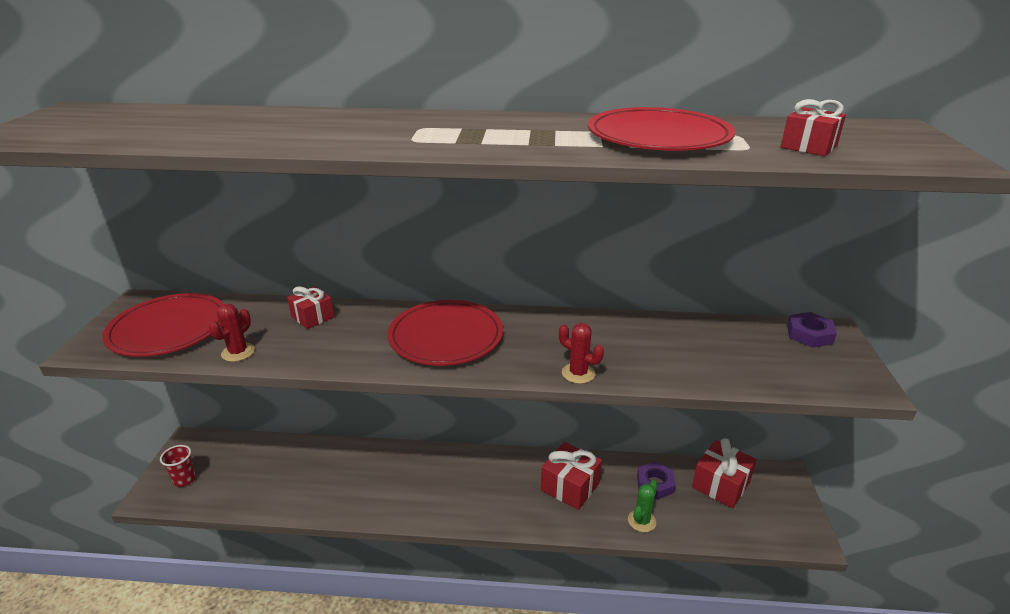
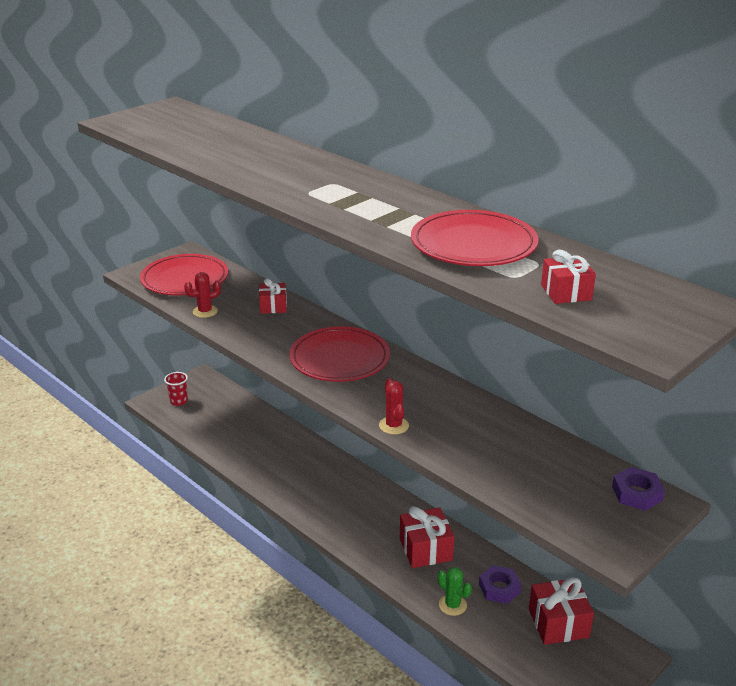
camera: 40 degrees right, 0 degrees up
(641, 521) = (452, 605): green cactus -> green cactus turned 60 degrees clockwise

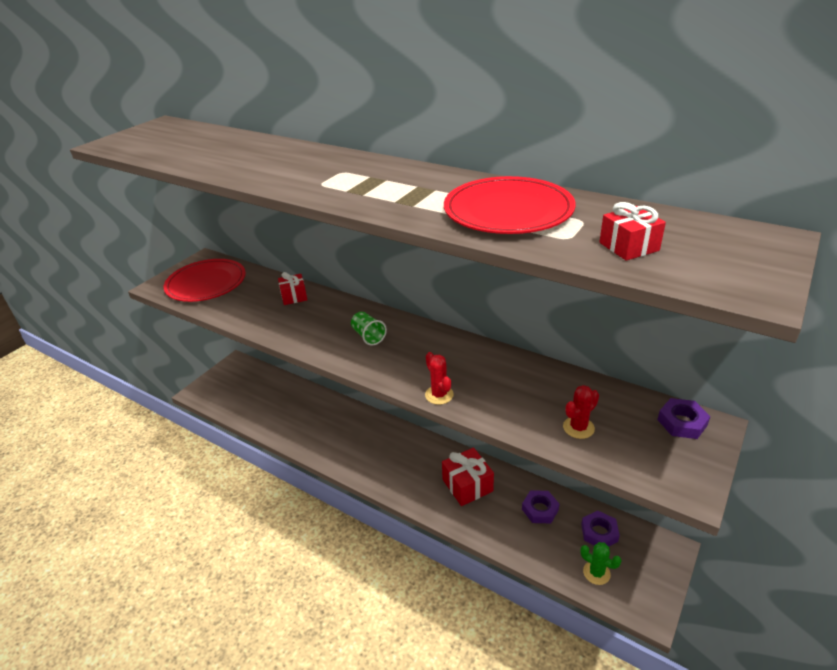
camera: 10 degrees left, 5 degrees up
(179, 401) = (220, 388): red cup -> none
(205, 311) = (232, 311): red cactus -> red cactus (578, 428)
(339, 358) = (368, 336): red plate -> green cup
(452, 605) = (506, 535): green cactus -> green cactus (596, 573)
(558, 623) = (599, 532): red gift -> purple nut

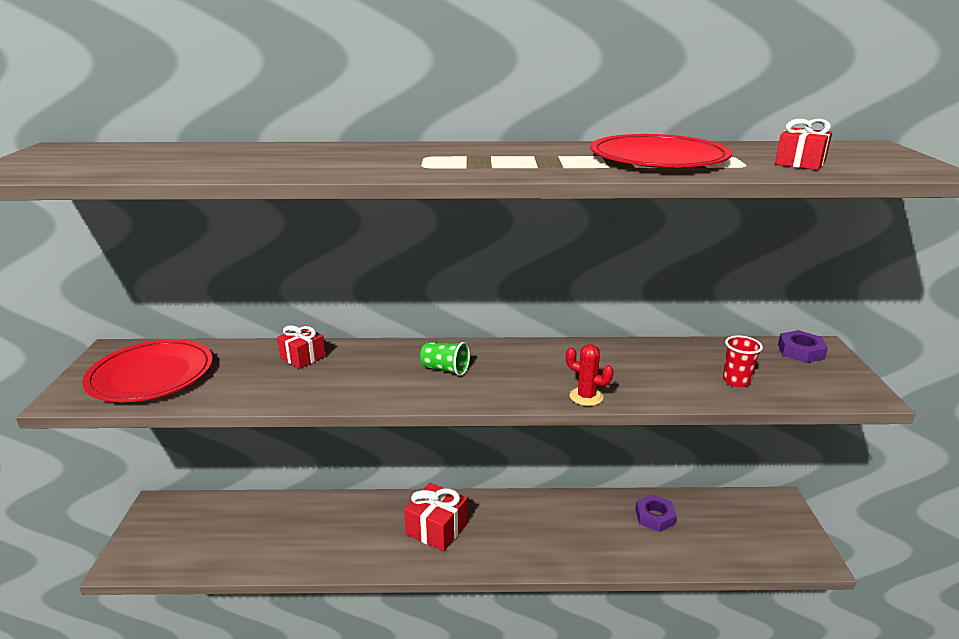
camera: 35 degrees left, 10 degrees down
(467, 485) = (569, 525): red gift -> red gift (437, 529)
(578, 428) = (736, 381): red cactus -> red cup
(596, 573) = (750, 549): green cactus -> none
(599, 532) = (720, 513): purple nut -> none

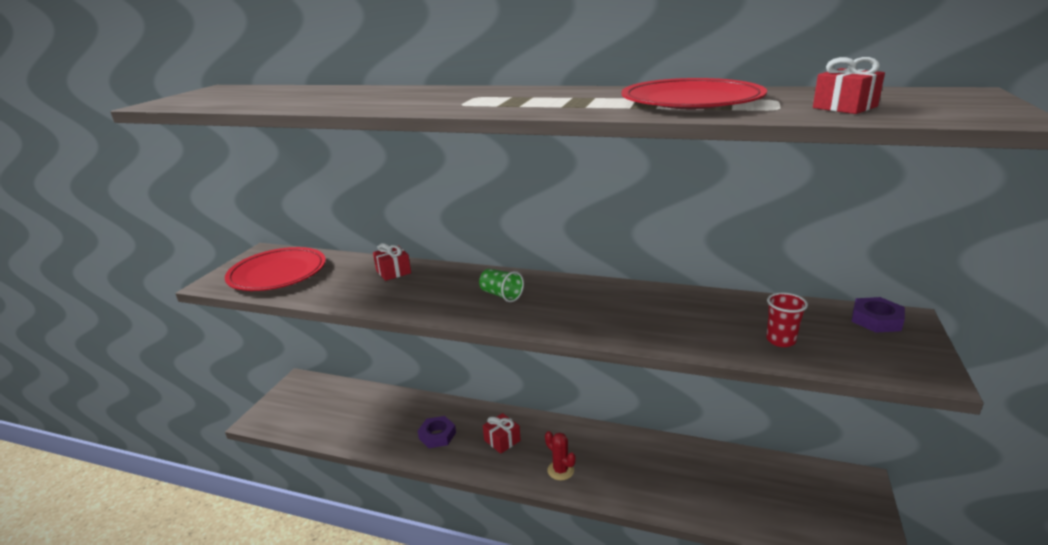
camera: 20 degrees right, 0 degrees up
(437, 529) = (502, 440): red gift -> red gift, size x0.64
(586, 397) = (614, 335): red cactus -> red cactus (560, 470)
(654, 517) = (712, 469): purple nut -> purple nut (437, 435)

